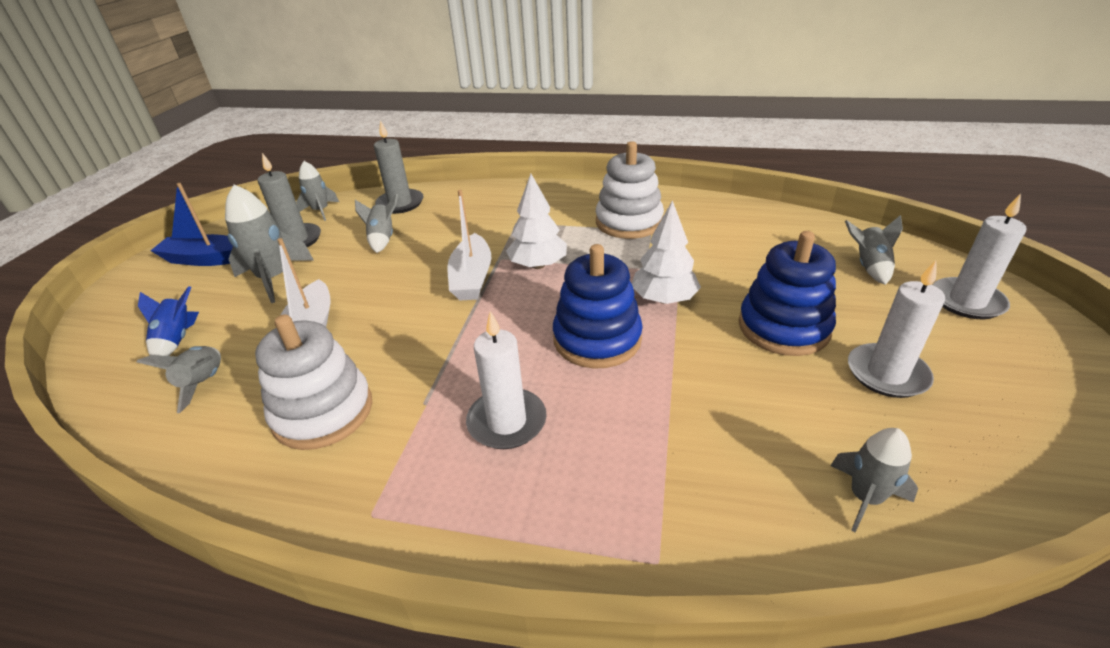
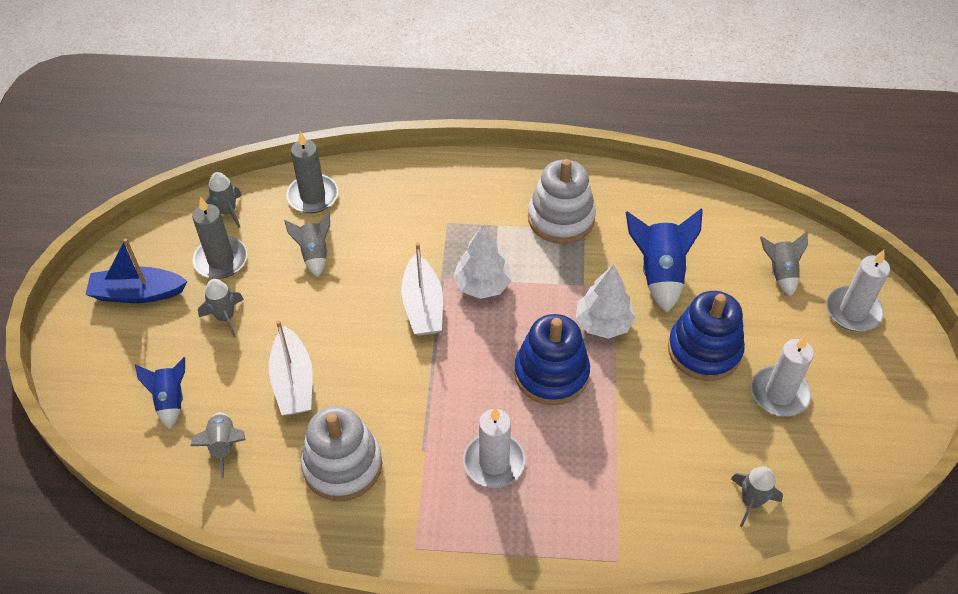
camera: 10 degrees left, 15 degrees up
(274, 279) = (225, 317): grey rocket -> grey rocket, size x0.62
(729, 263) = (659, 273): none -> blue rocket

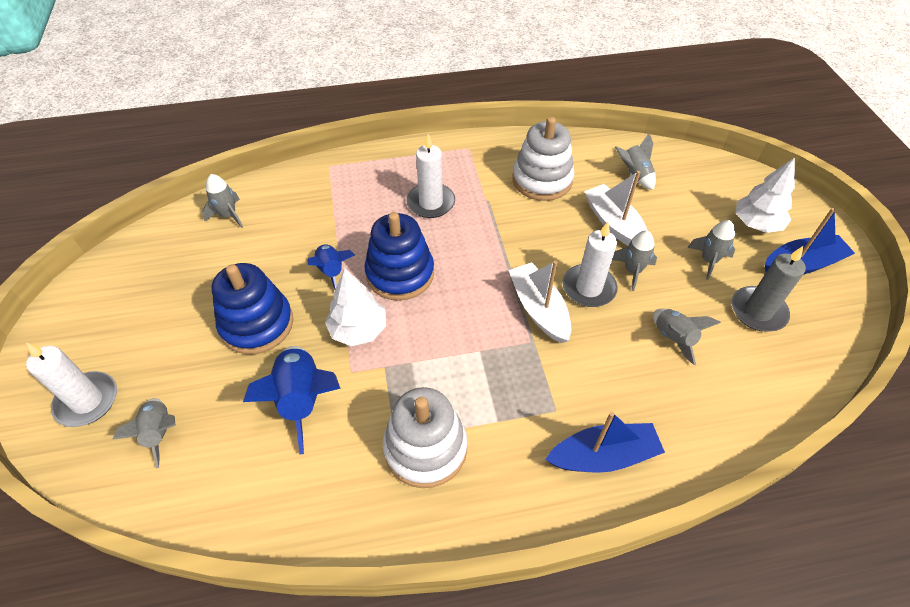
camera: 165 degrees right, 0 degrees up
(170, 400) = (697, 194): blue rocket -> blue rocket (332, 271)
(227, 212) = (798, 366): grey rocket -> grey rocket (632, 271)
(313, 196) = (725, 409): grey candle -> none
(426, 187) = (603, 456): none -> blue boat
(482, 285) = (489, 343): white tree -> white tree (756, 224)
(779, 393) = (189, 299): white candle -> white candle (588, 288)

